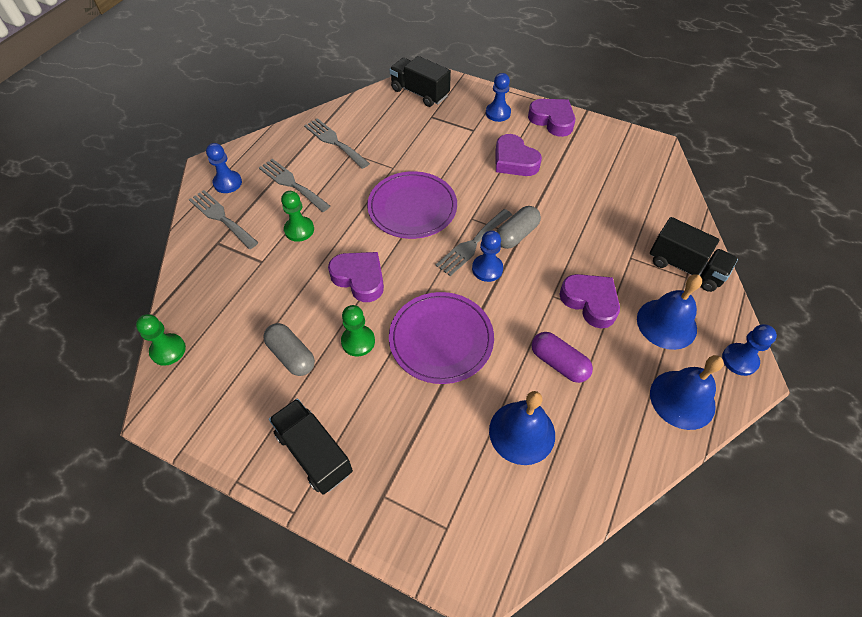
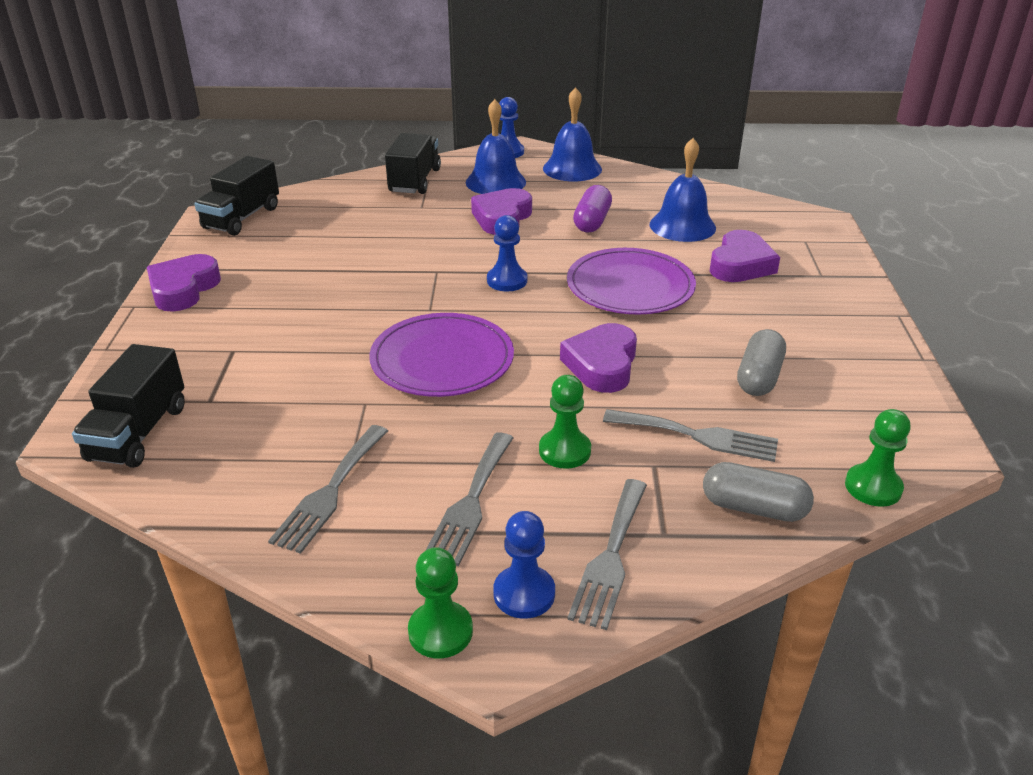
camera: 115 degrees left, 20 degrees down
(314, 453) = (836, 322): black truck -> black truck (242, 218)
(358, 341) = (689, 337): green pawn -> green pawn (440, 631)
(472, 244) = (475, 298): grey fork -> grey fork (698, 436)
(498, 113) = (179, 337): blue pawn -> none
(514, 161) = (293, 301): purple heart -> purple heart (740, 264)
(516, 235) = (436, 273): grey capsule -> grey capsule (753, 508)

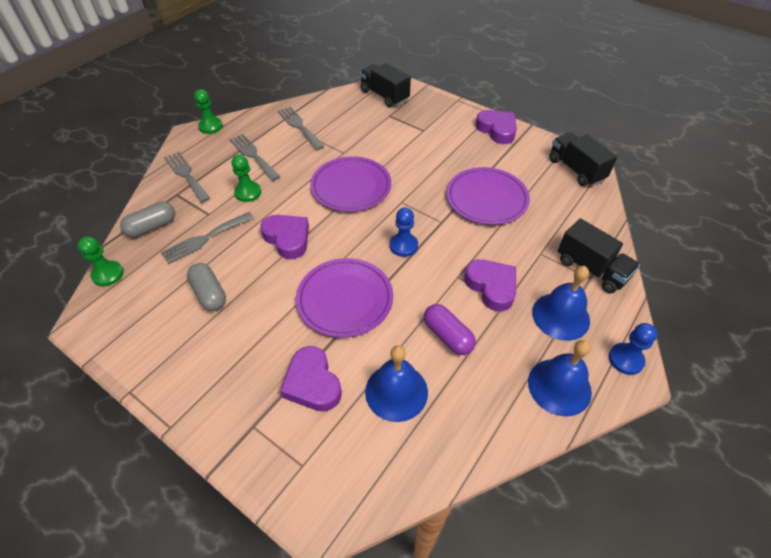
camera: 125 degrees right, 15 degrees up
(359, 256) = (486, 198): none -> purple plate
(524, 594) = (200, 148): blue pawn -> none

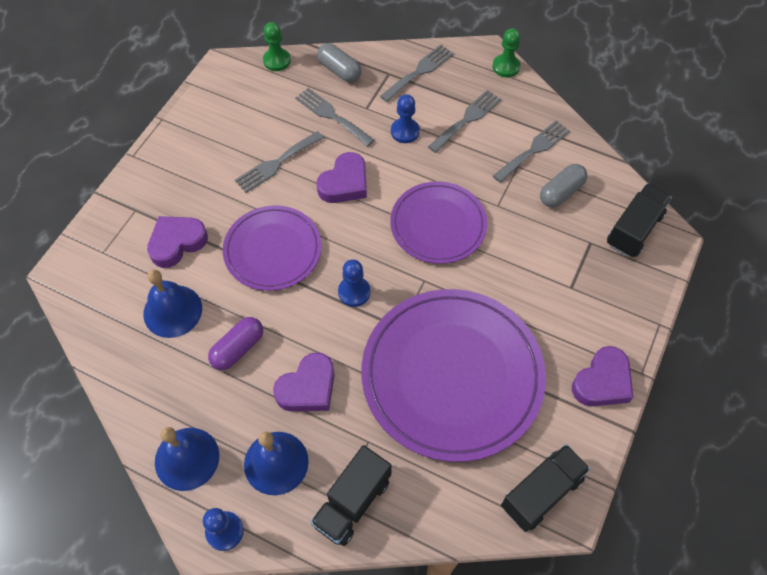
camera: 80 degrees right, 10 degrees up
(209, 294) = (265, 140): grey capsule -> grey capsule (561, 192)
(243, 287) = (276, 163): none -> grey fork
(248, 192) = (405, 131): green pawn -> blue pawn
(486, 198) = (452, 375): purple plate -> purple plate, size x1.71

